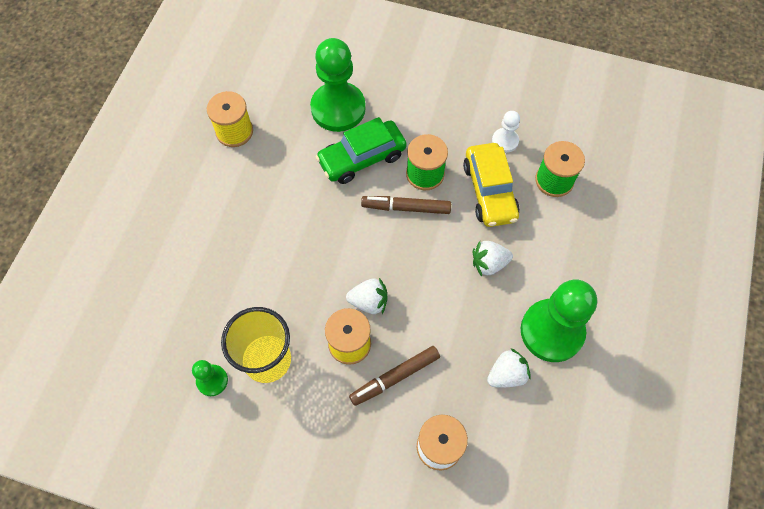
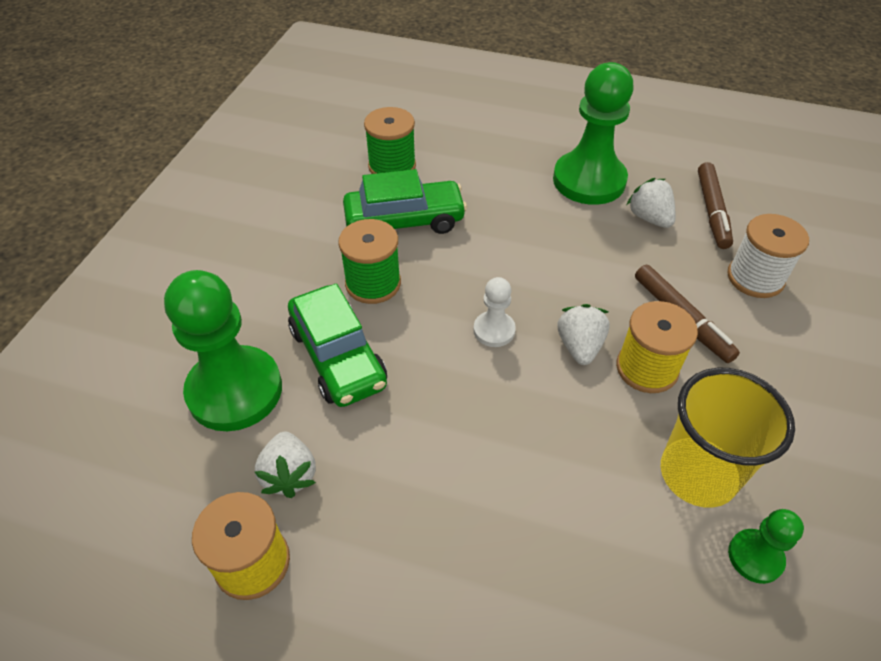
camera: 90 degrees left, 15 degrees down
(406, 208) = (428, 304): brown marker -> brown marker (712, 211)
(489, 191) = (405, 221): yellow car -> green car
(489, 263) = (509, 226): white strawberry -> white strawberry (289, 475)
(505, 141) = (329, 204): white pawn -> white pawn (494, 330)

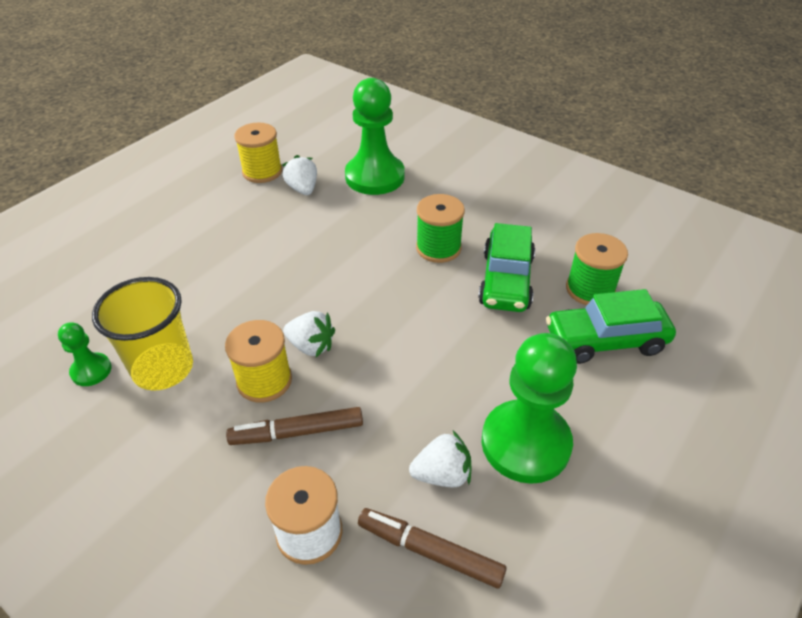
camera: 110 degrees right, 5 degrees down
(289, 475) = (303, 189): white strawberry -> white strawberry turned 60 degrees clockwise
(338, 357) = (376, 220): green car -> green car (605, 340)
(494, 330) = (356, 300): white pawn -> none

